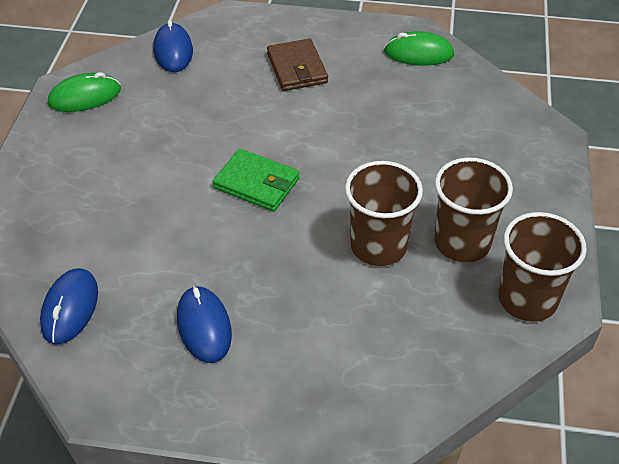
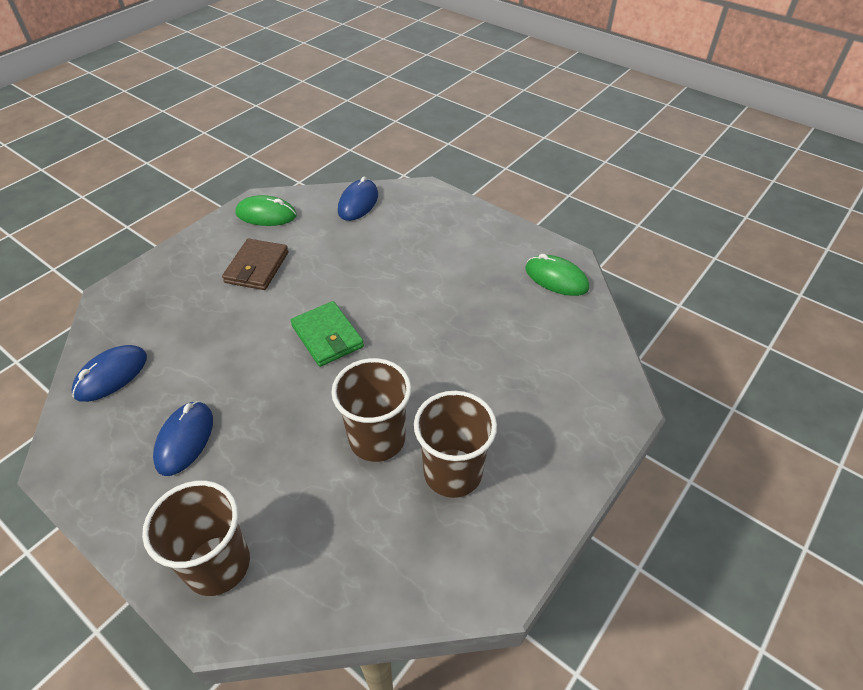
camera: 30 degrees right, 0 degrees up
(297, 68) = (441, 252): brown wallet -> brown wallet (257, 267)
(527, 299) = (468, 562): brown cup -> brown cup (218, 565)

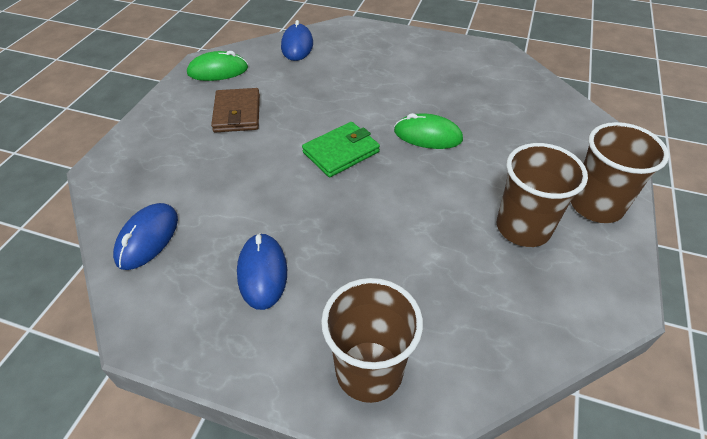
camera: 20 degrees left, 0 degrees up
(327, 336) = (341, 152): green wallet -> green wallet turned 75 degrees counterclockwise
(377, 439) = (441, 220): brown cup -> brown cup (596, 205)
(556, 278) = (499, 66): green mouse -> green mouse (427, 135)

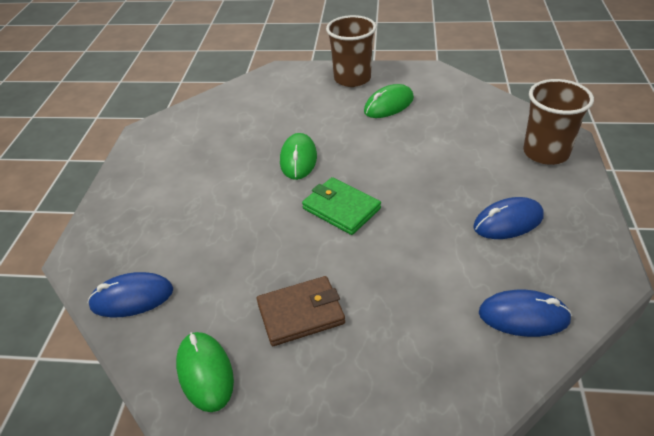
camera: 100 degrees left, 5 degrees down
(523, 228) = (389, 105): brown cup -> green mouse

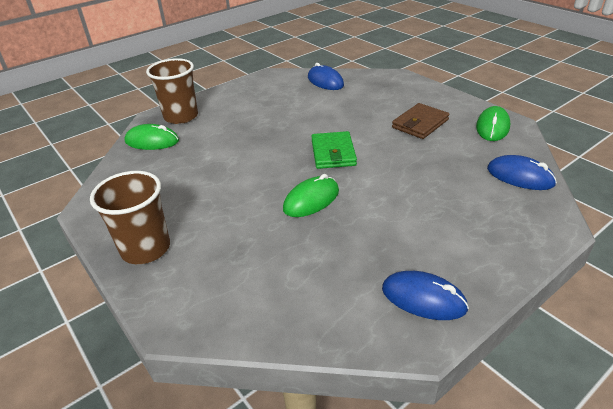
camera: 135 degrees left, 5 degrees down
(300, 313) = (420, 124): brown wallet -> brown wallet turned 75 degrees counterclockwise
(389, 105) = (179, 200): green mouse -> green mouse (152, 141)
(508, 222) = (266, 104): blue mouse -> blue mouse (423, 298)

